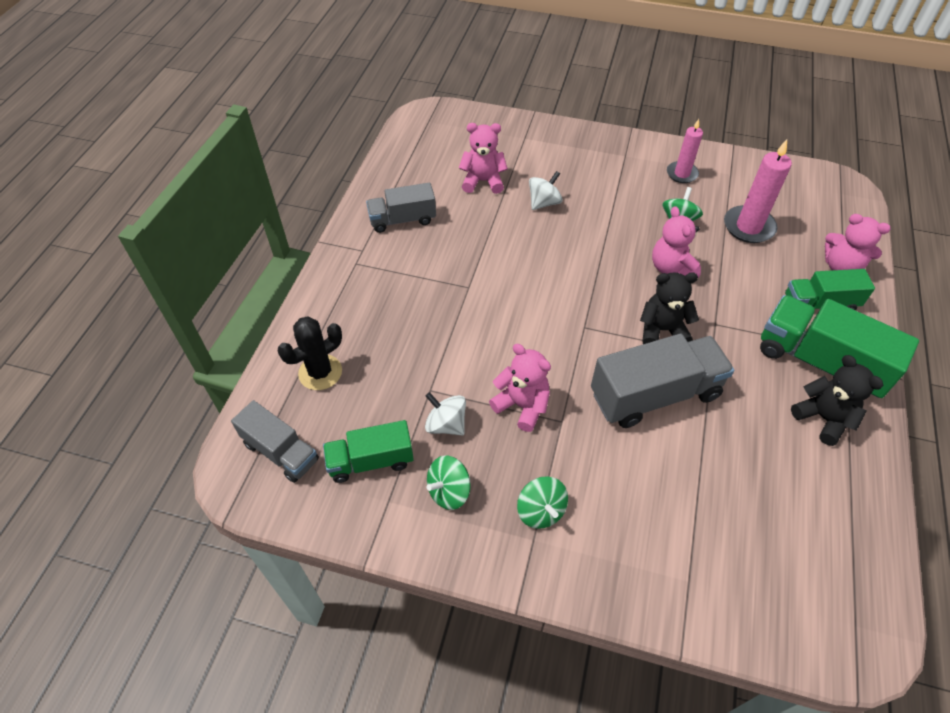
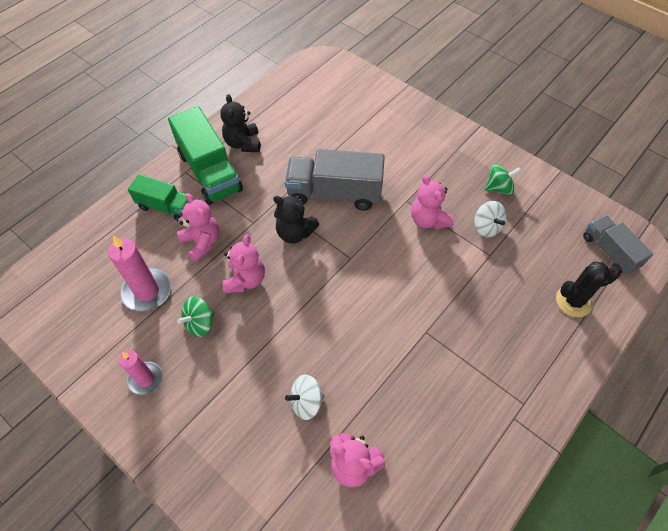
camera: 155 degrees left, 5 degrees up
(371, 461) = (545, 223): green truck -> none
(402, 220) = (461, 443): grey truck -> none
(541, 511) = (446, 159): green spinning top -> none
(841, 267) = (118, 227): pink teddy bear -> pink teddy bear (202, 242)

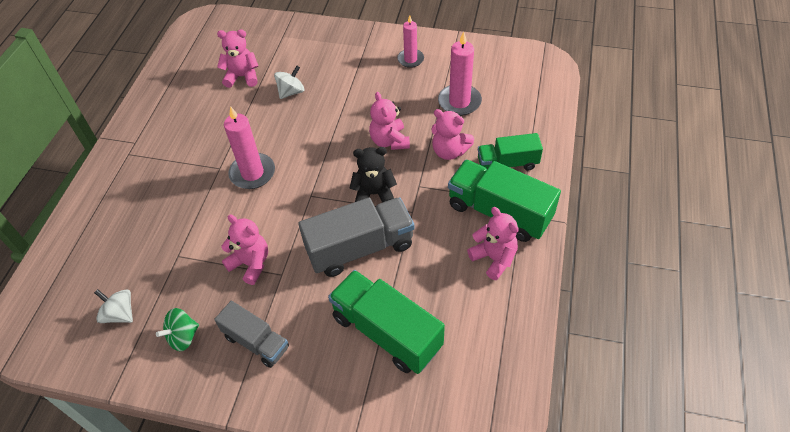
camera: 155 degrees right, 5 degrees down
(200, 323) = (401, 101): green spinning top -> none
(243, 143) = (494, 258): black teddy bear -> pink teddy bear
(350, 131) = (386, 332): none -> green truck
(394, 309) = (252, 173): none -> pink candle
(486, 227) = (187, 283): white spinning top -> white spinning top (120, 314)
(573, 301) = (89, 247): black cactus -> none
(609, 252) = (51, 314): grey truck -> grey truck (256, 342)

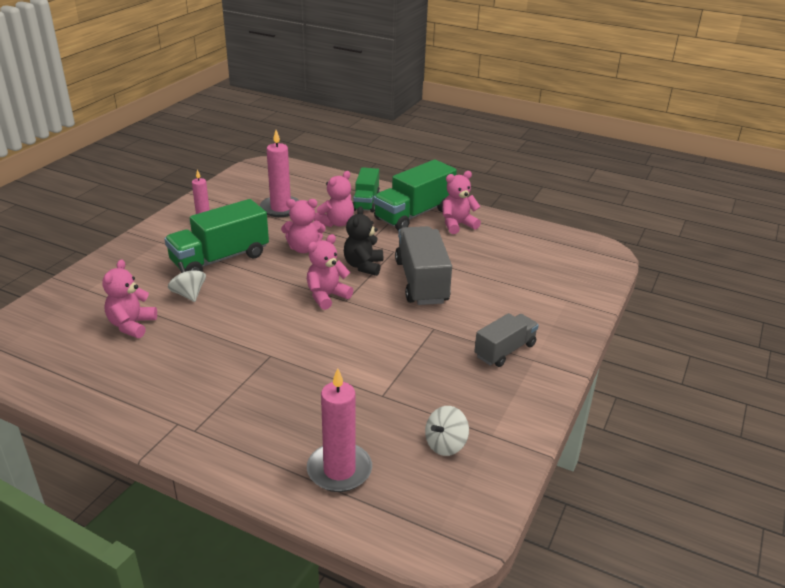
camera: 80 degrees left, 20 degrees down
(183, 337) = (487, 397): green spinning top -> none
(251, 264) = (414, 345): pink teddy bear -> pink teddy bear (327, 296)
(252, 173) = (293, 333): pink candle -> pink candle (339, 470)
(386, 332) = (511, 281): green truck -> green truck (220, 259)

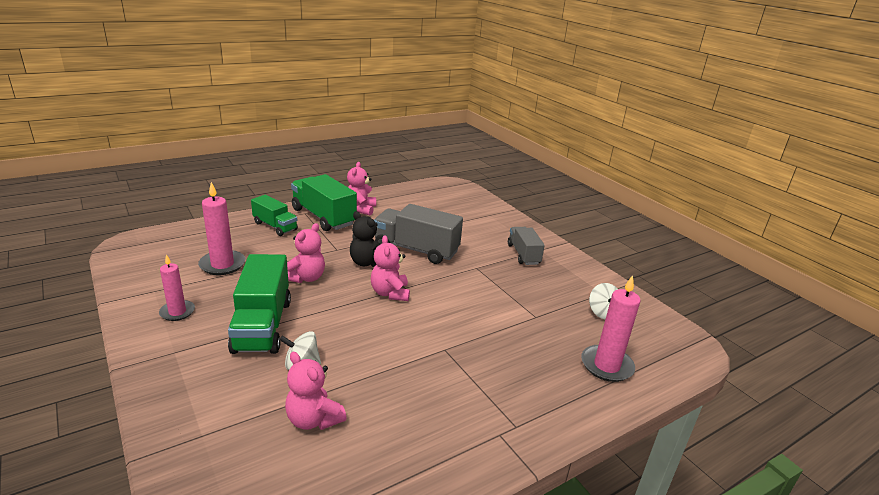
camera: 60 degrees left, 5 degrees down
(336, 223) = (287, 250): pink teddy bear -> none
(414, 214) = (323, 217): green truck -> green truck turned 150 degrees clockwise

